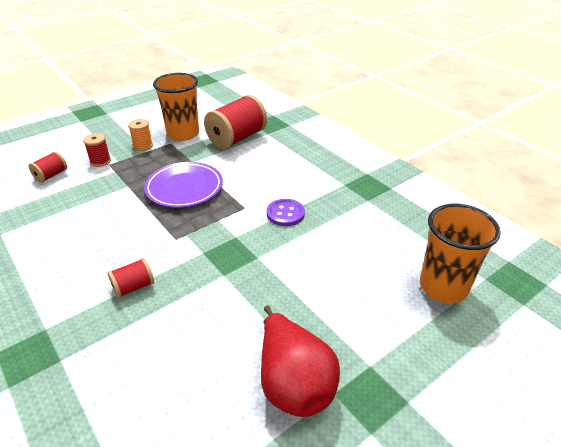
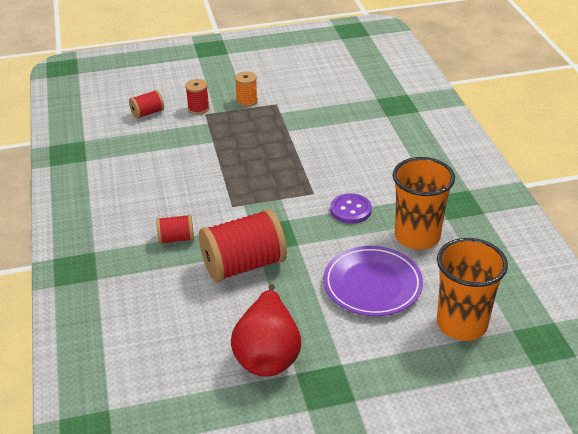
camera: 25 degrees right, 0 degrees up
(183, 134) = (294, 96): orange cup -> orange cup (417, 236)
(184, 188) = (265, 157): purple plate -> purple plate (372, 284)
(237, 138) = (349, 114): red spool -> red spool (244, 265)

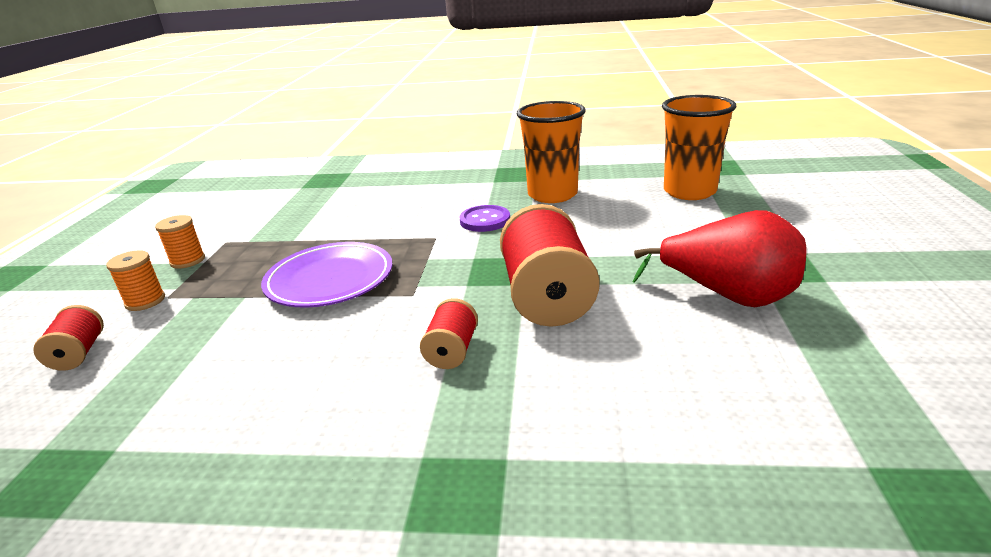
camera: 70 degrees left, 10 degrees down
(198, 109) = (145, 301): red spool -> orange spool
(372, 284) = (618, 223): purple plate -> purple plate (330, 280)

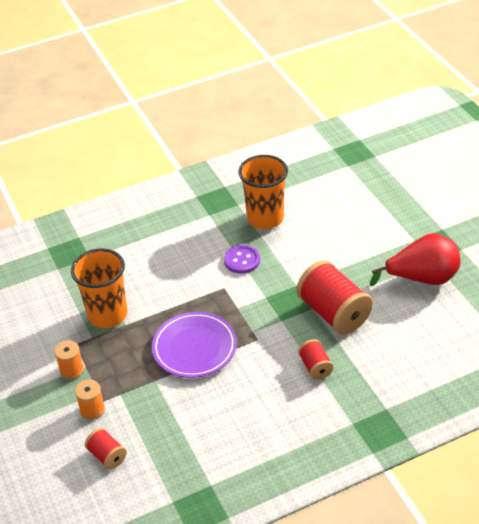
camera: 30 degrees left, 15 degrees up
(689, 191) = (352, 188): orange cup -> orange cup (107, 315)

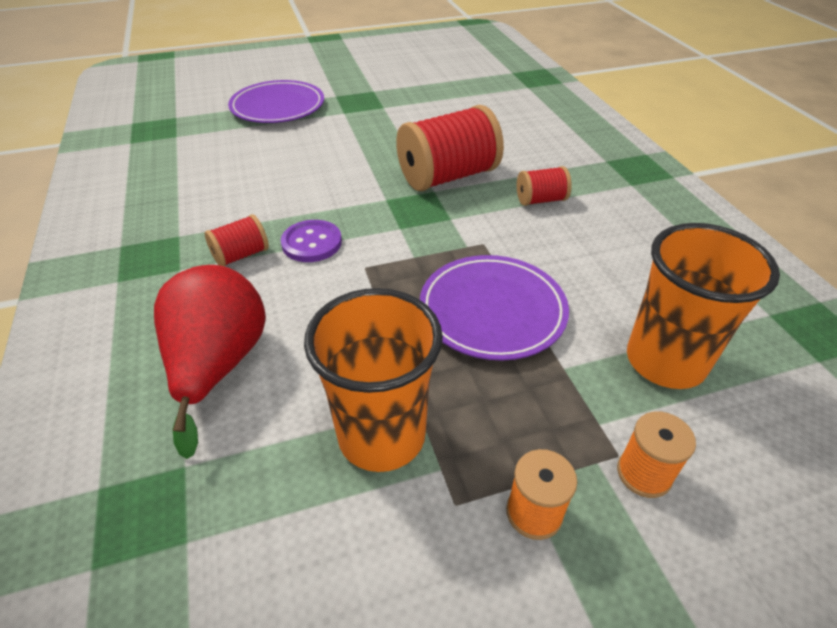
camera: 85 degrees left, 0 degrees up
(107, 456) = (755, 451): red spool -> red spool (241, 255)
(265, 218) = (231, 212): orange cup -> orange cup (665, 361)
(409, 202) = (278, 107): none -> purple plate
(422, 278) = (409, 116): red pear -> red pear (219, 365)

